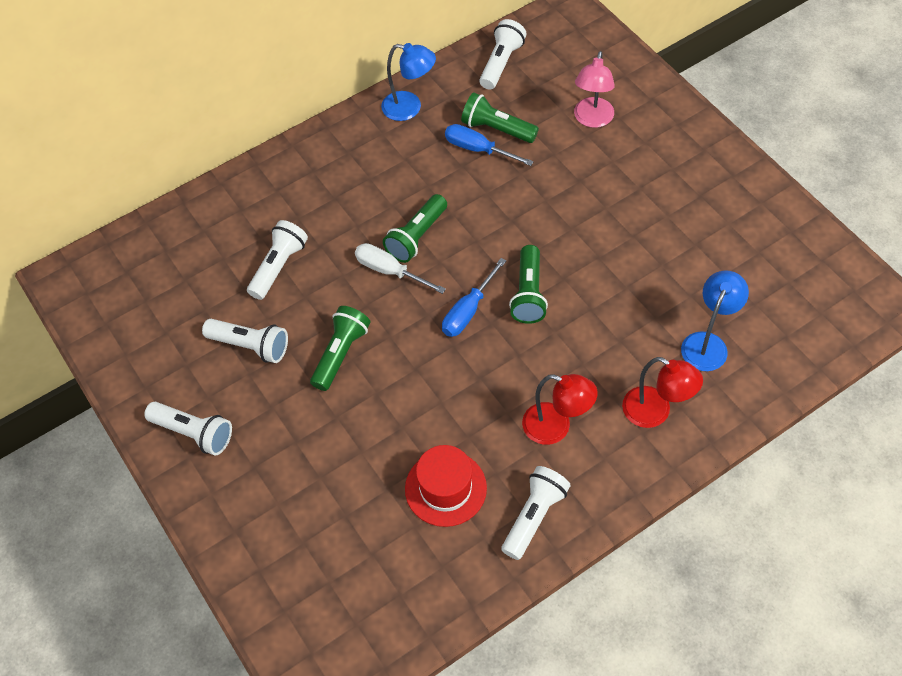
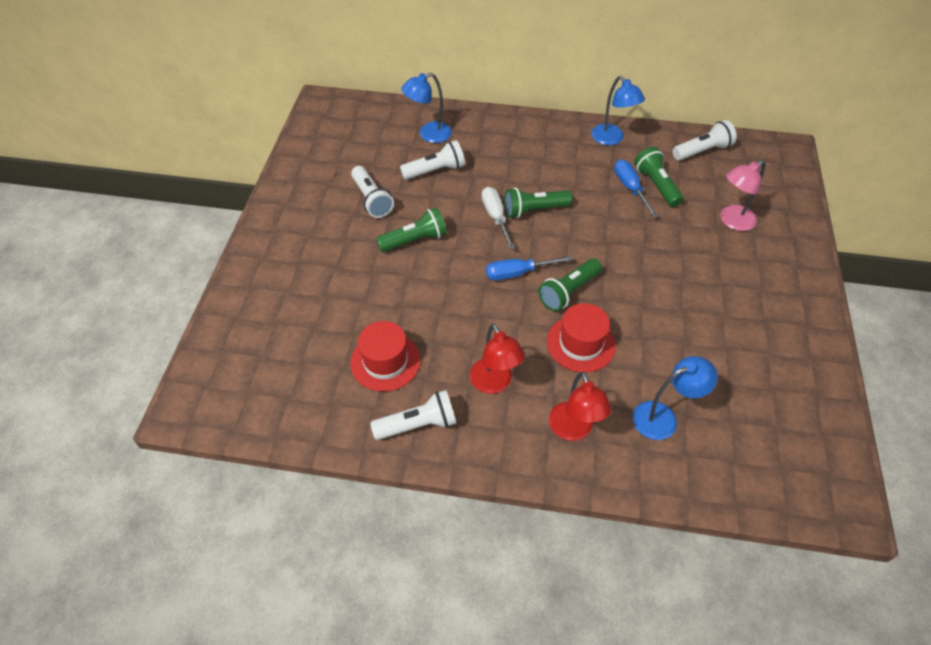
camera: 40 degrees right, 5 degrees down
(193, 433) = (290, 221): white flashlight -> none
(227, 232) = (428, 134): none -> blue lamp
(586, 333) = (581, 343): none -> red hat

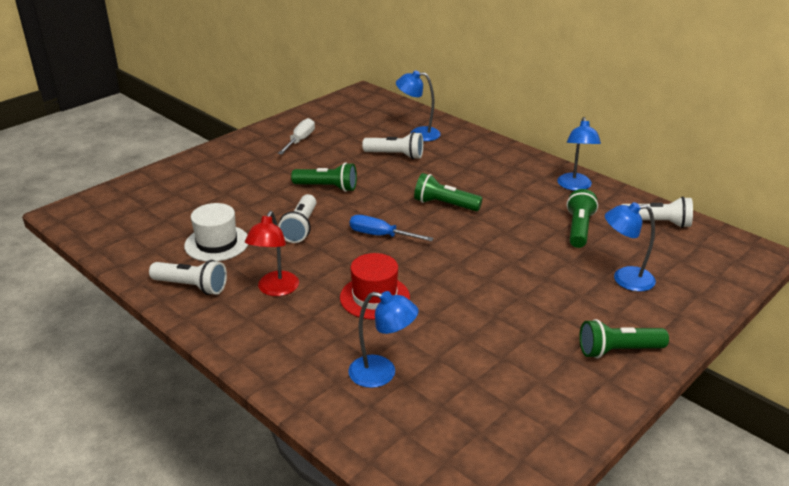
camera: 35 degrees right, 20 degrees down
(371, 199) = (326, 155): white flashlight -> white flashlight (300, 227)
(385, 361) = (217, 243): red hat -> white hat
(495, 217) = (407, 197): white screwdriver -> white screwdriver (300, 140)
(568, 291) = (407, 263): green flashlight -> green flashlight (618, 350)
(573, 430) = (297, 344): red lamp -> none
(630, 188) = (550, 222): blue screwdriver -> none
(732, 221) = (625, 279): pink lamp -> blue lamp

